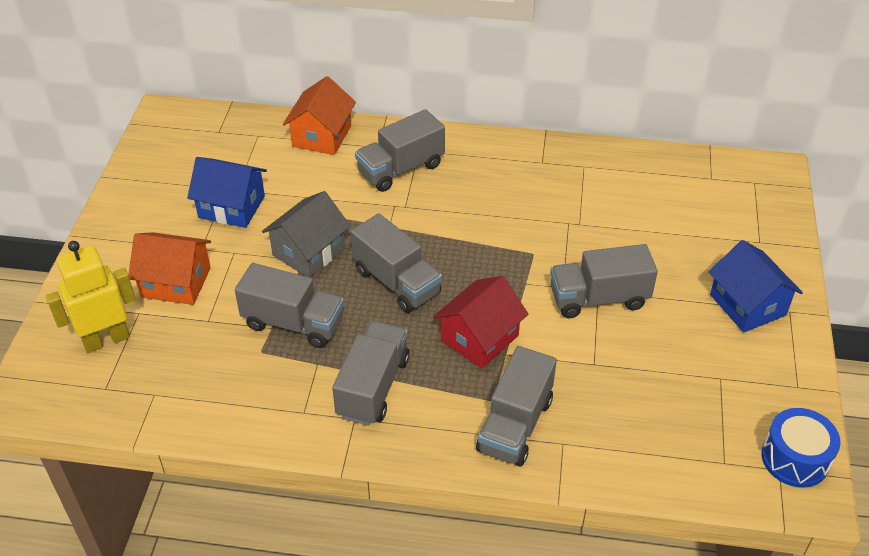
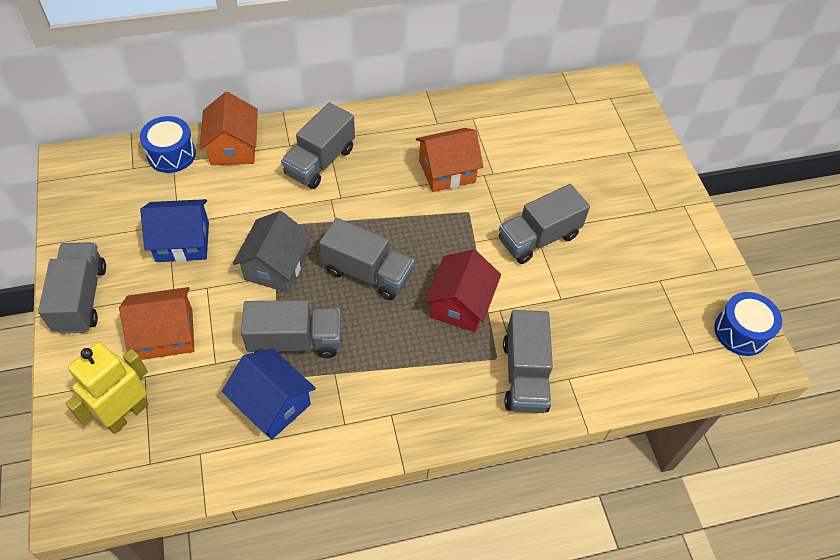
camera: 25 degrees left, 10 degrees up
(260, 128) = (171, 154): none -> blue drum
(373, 387) = (393, 379): grey truck -> grey truck (81, 298)
(529, 210) = (447, 171): none -> orange house
(747, 305) = (651, 209): blue house -> blue house (272, 404)

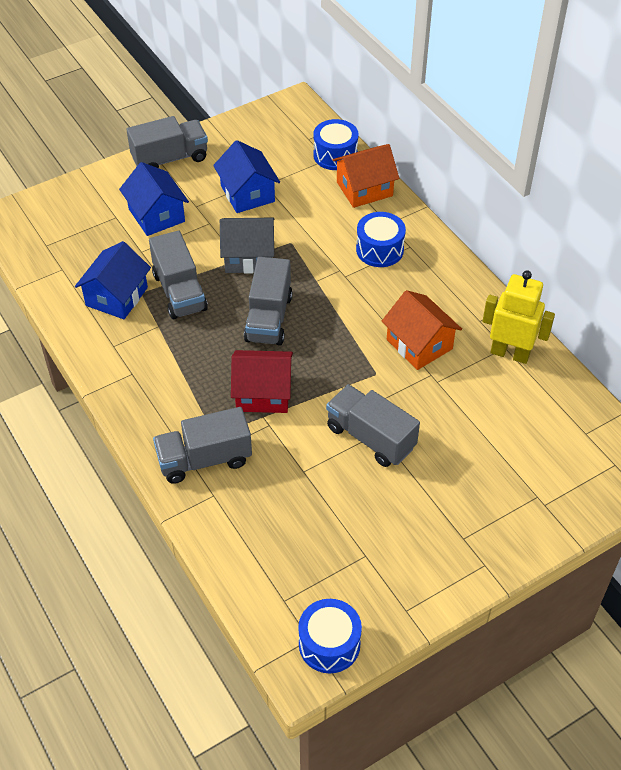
camera: 75 degrees right, 5 degrees down
(126, 414) = (81, 219): yellow robot -> yellow robot (510, 353)
(166, 334) = (156, 215): orange house -> blue house
(320, 162) = (379, 250): grey truck -> blue drum

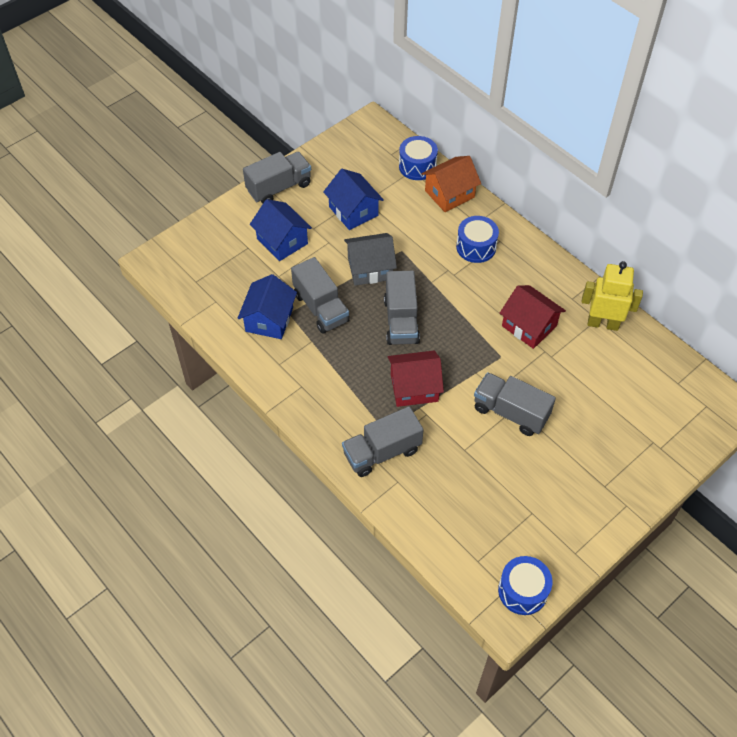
camera: 10 degrees left, 5 degrees up
(419, 344) = (529, 326): orange house -> red house

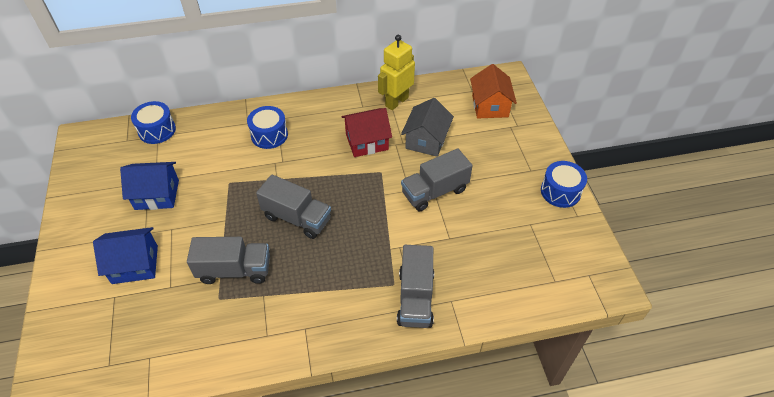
camera: 60 degrees left, 5 degrees down
(269, 319) = (211, 319): blue house -> none
(279, 187) = (73, 237): grey truck -> none
(370, 268) = (226, 213): grey house -> grey house (426, 140)
(414, 387) = (368, 242): red house -> none
(449, 194) = (204, 125): orange house -> orange house (490, 106)
(523, 591) = (595, 265): blue drum -> blue drum (560, 191)

